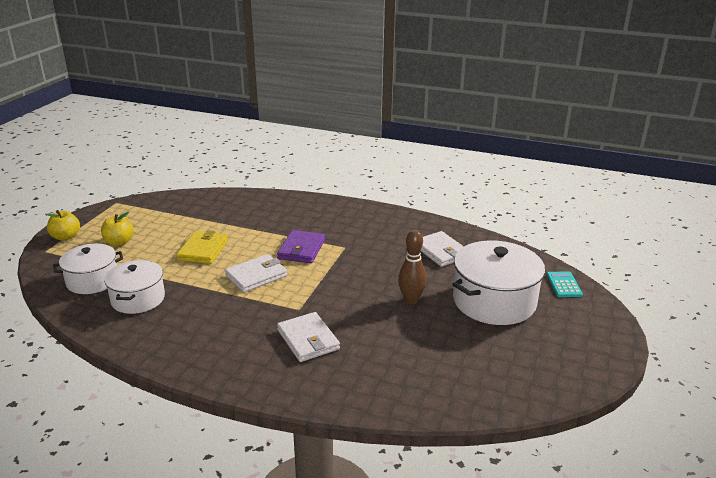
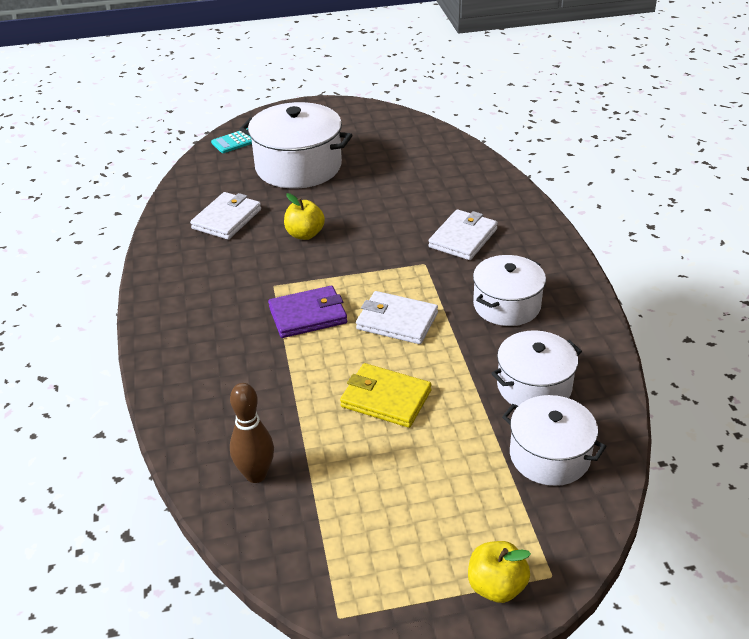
camera: 120 degrees left, 10 degrees up
(119, 242) = (448, 503): yellow apple -> yellow apple (305, 234)
(203, 250) = (385, 399): yellow wallet -> yellow wallet turned 45 degrees clockwise
(213, 323) = (506, 305): none -> white pot
(411, 300) = (341, 207): brown bowling pin -> brown bowling pin (256, 475)

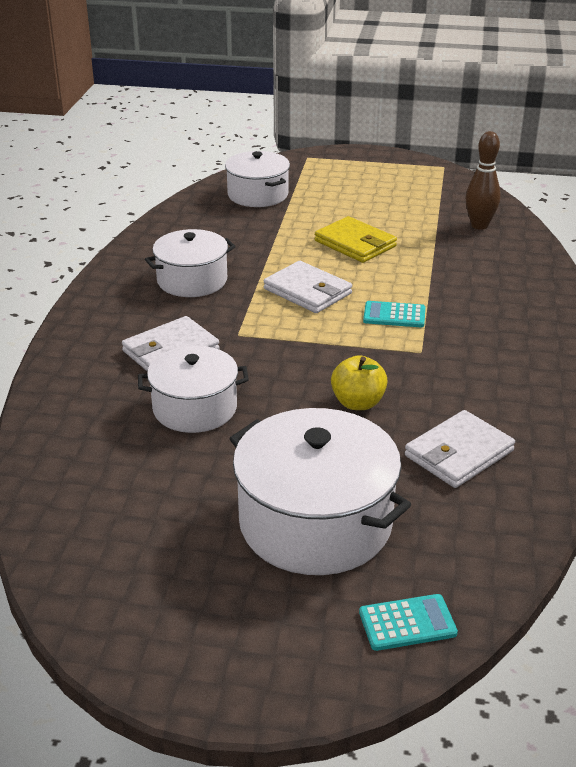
camera: 160 degrees left, 5 degrees down
(308, 315) = (394, 315): purple wallet -> turquoise calculator
(496, 586) = (343, 159): yellow apple -> none
(534, 386) = (229, 227): white pot -> white pot (195, 408)

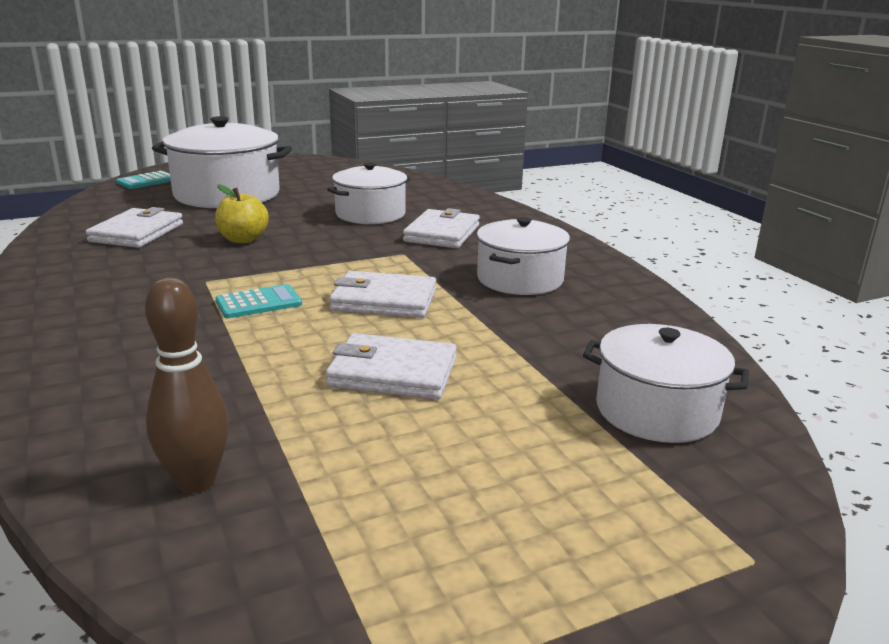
camera: 145 degrees right, 10 degrees down
(355, 244) = (392, 373): yellow wallet -> white wallet

